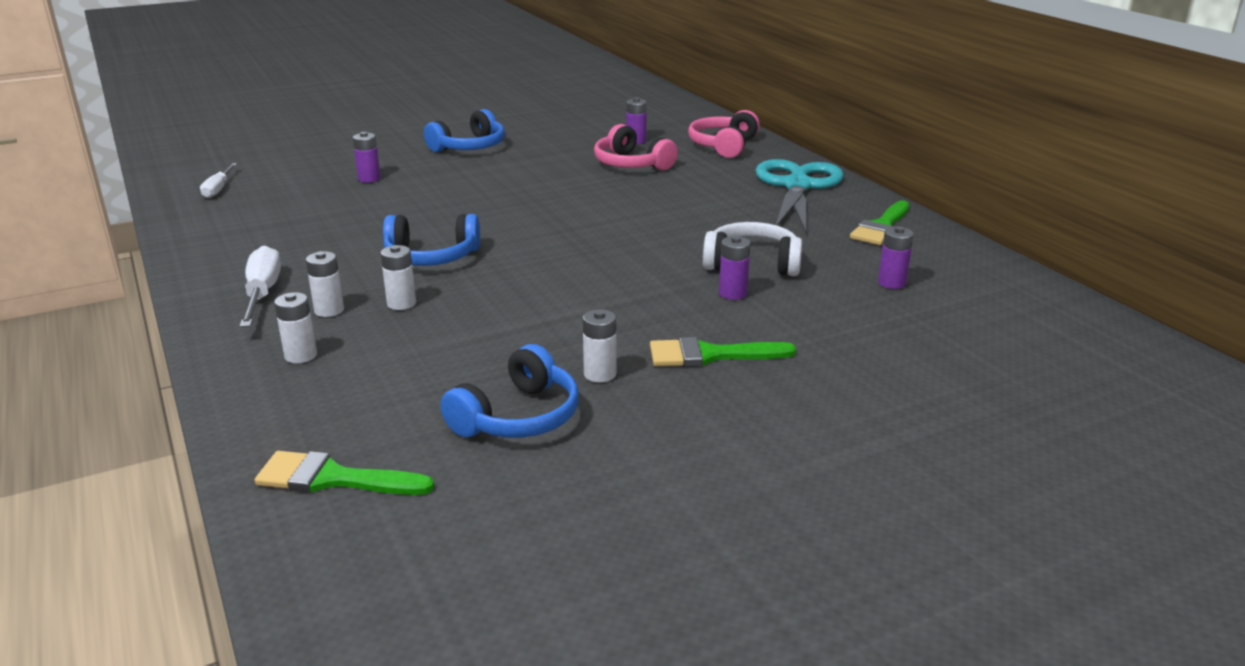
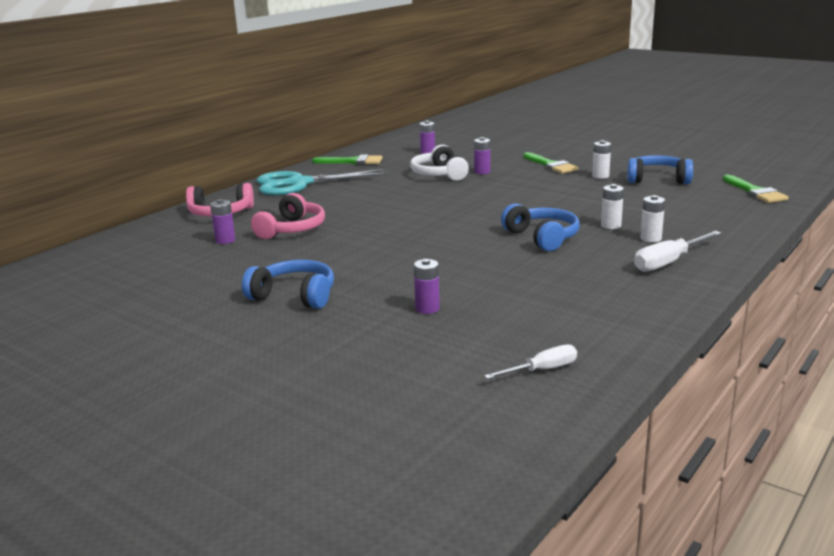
camera: 115 degrees left, 5 degrees down
(300, 355) = (701, 227): white battery -> none

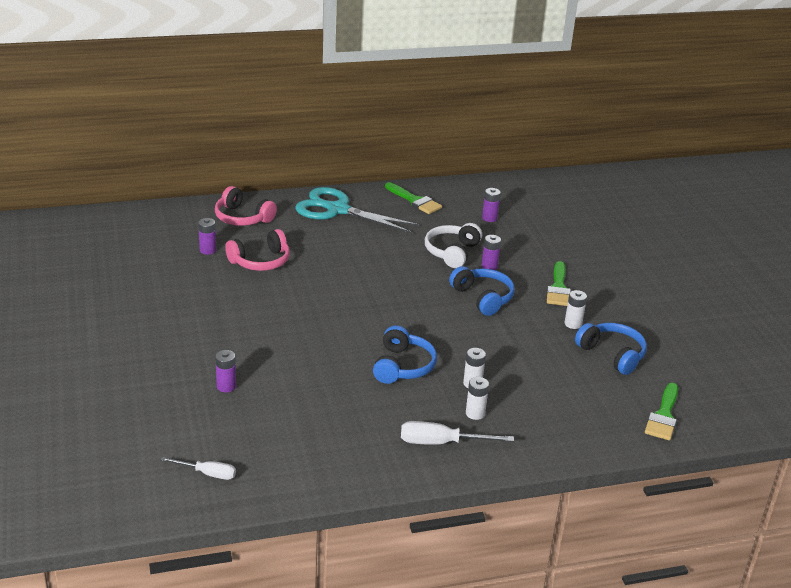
camera: 35 degrees right, 10 degrees up
(294, 296) = (174, 329): blue headphones -> blue headphones (483, 298)

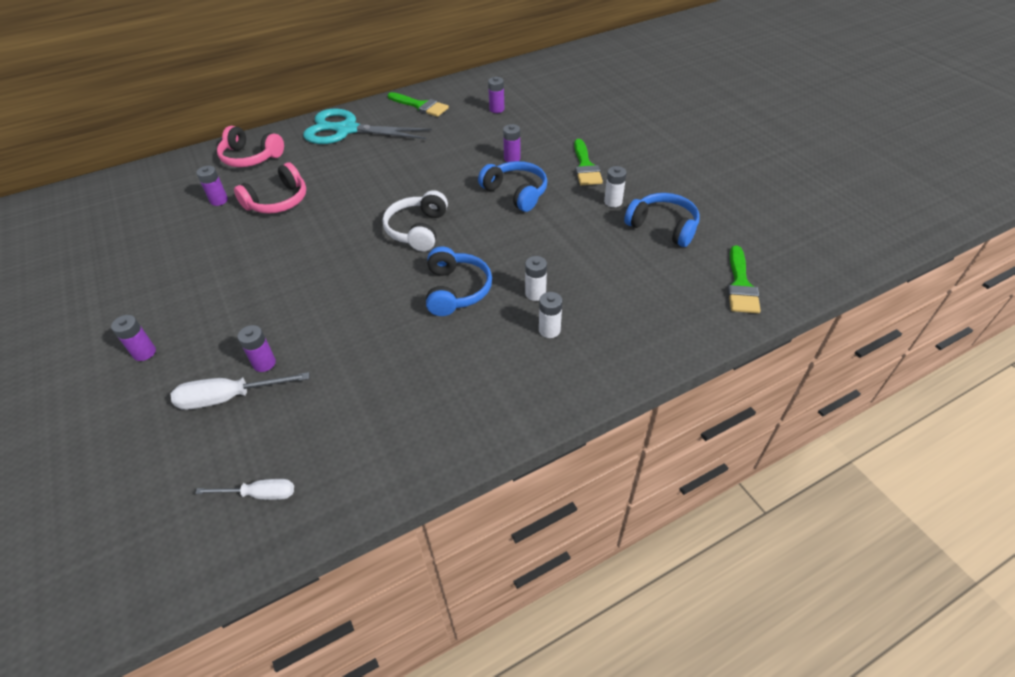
camera: 10 degrees left, 15 degrees up
(129, 358) = (144, 352): none -> purple battery
(441, 443) = (524, 377): white screwdriver -> white screwdriver (229, 397)
(452, 252) = (471, 151): white headphones -> white headphones (418, 230)

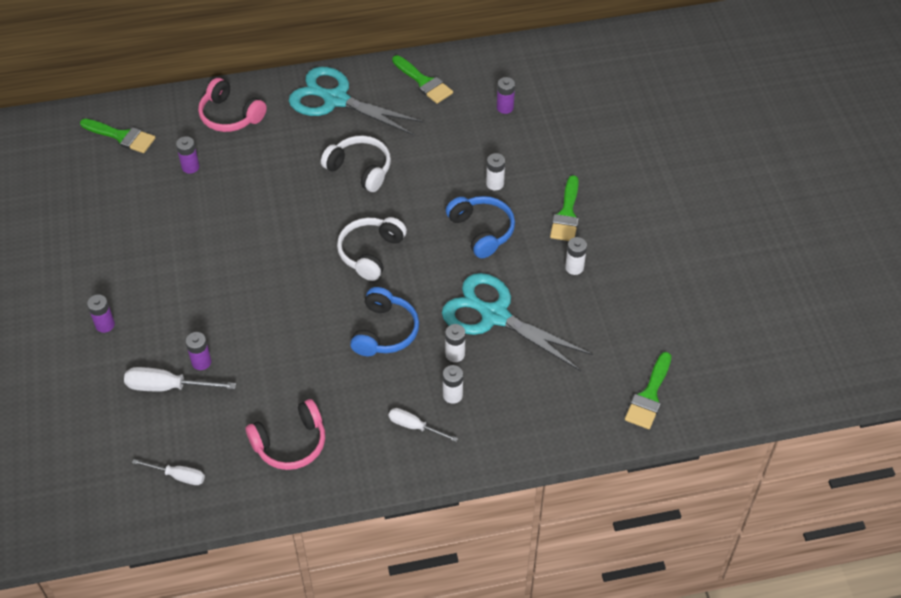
camera: 15 degrees right, 5 degrees up
(145, 191) = (122, 136): none -> green brush
(278, 201) = (246, 182): pink headphones -> pink headphones (290, 443)
(385, 171) = (360, 169): none -> white headphones
(512, 158) = (495, 184): purple battery -> white battery
(522, 369) = (414, 426): none -> white screwdriver
(559, 253) = (495, 316): none -> turquoise scissors
(663, 227) = (609, 311): blue headphones -> none

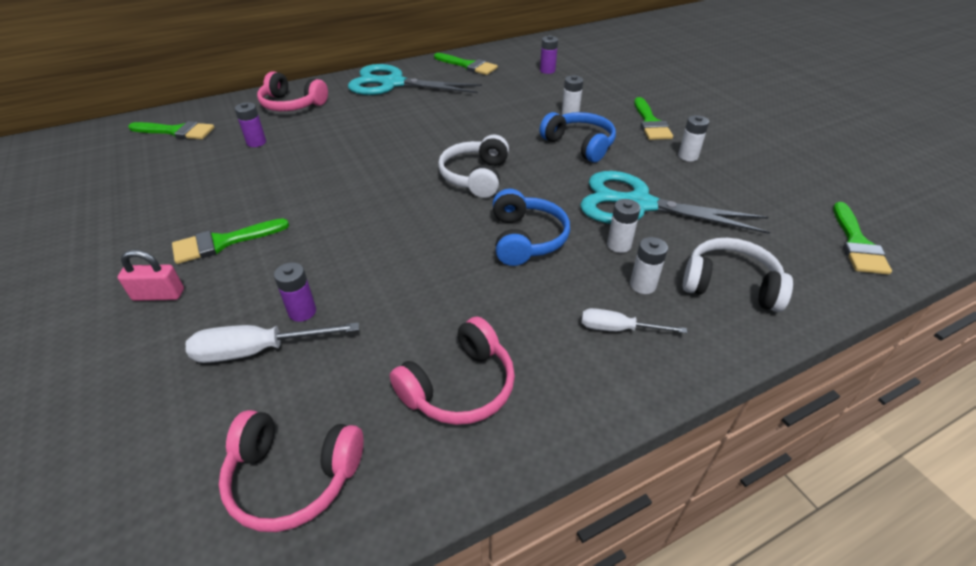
camera: 15 degrees left, 10 degrees down
(105, 325) = (159, 295): purple battery -> pink padlock
(152, 284) = (223, 242): none -> green brush
(178, 476) = (293, 477): white screwdriver -> pink headphones
(360, 169) = (435, 121): white headphones -> white headphones (730, 285)

